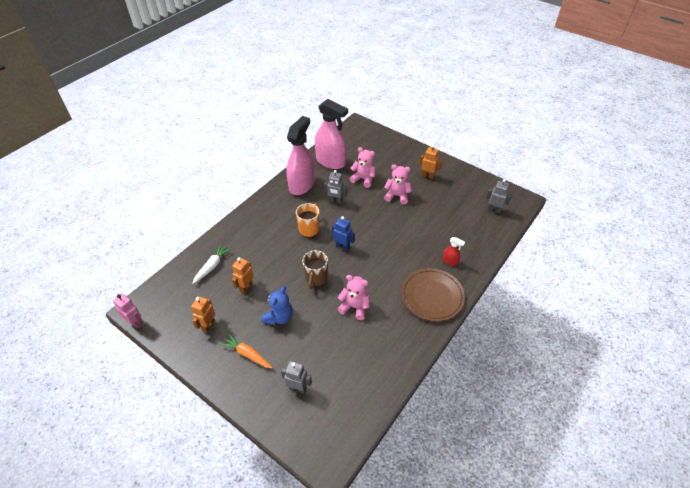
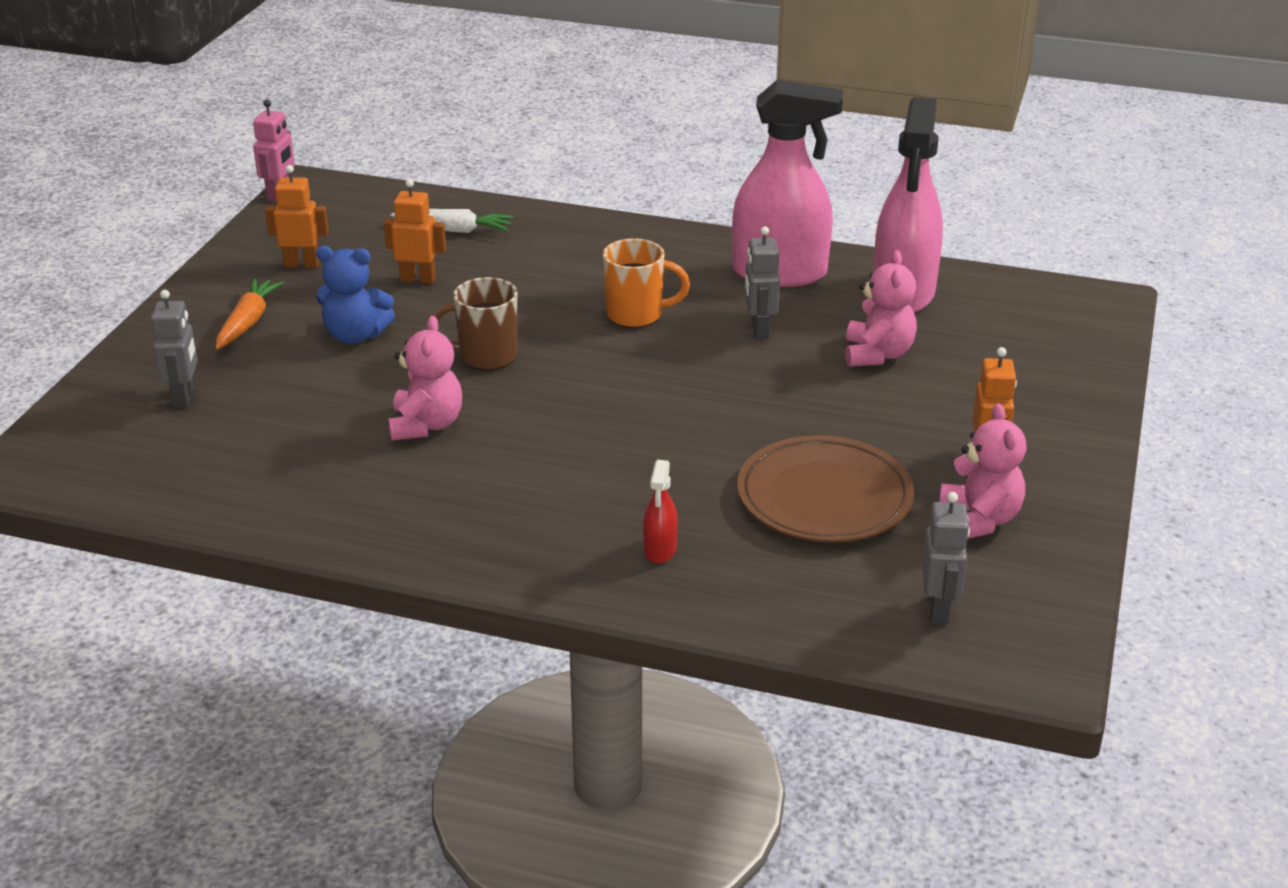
camera: 70 degrees right, 15 degrees down
(343, 246) = (608, 372): blue robot -> none
(397, 196) = (854, 419): pink teddy bear -> pink teddy bear (979, 520)
(432, 296) = (516, 537): brown plate -> brown plate (824, 497)

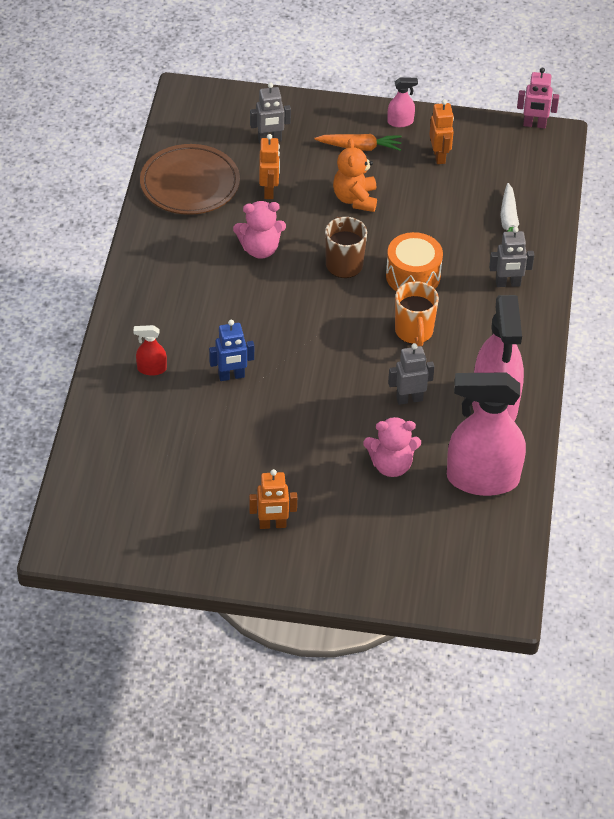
camera: 80 degrees right, 15 degrees up
(213, 286) = (400, 122): none -> pink spray bottle
(355, 335) = (355, 199): blue teddy bear -> orange teddy bear
(418, 279) = (434, 215): orange robot -> orange robot (269, 191)
(529, 306) = (413, 276): none -> orange drum
(690, 472) = (231, 376): none -> blue robot
(824, 497) = (215, 442): brown plate -> brown plate (190, 184)
(938, 610) = (111, 498): grey robot -> grey robot (508, 284)
(979, 520) = (202, 519): pink teddy bear -> none

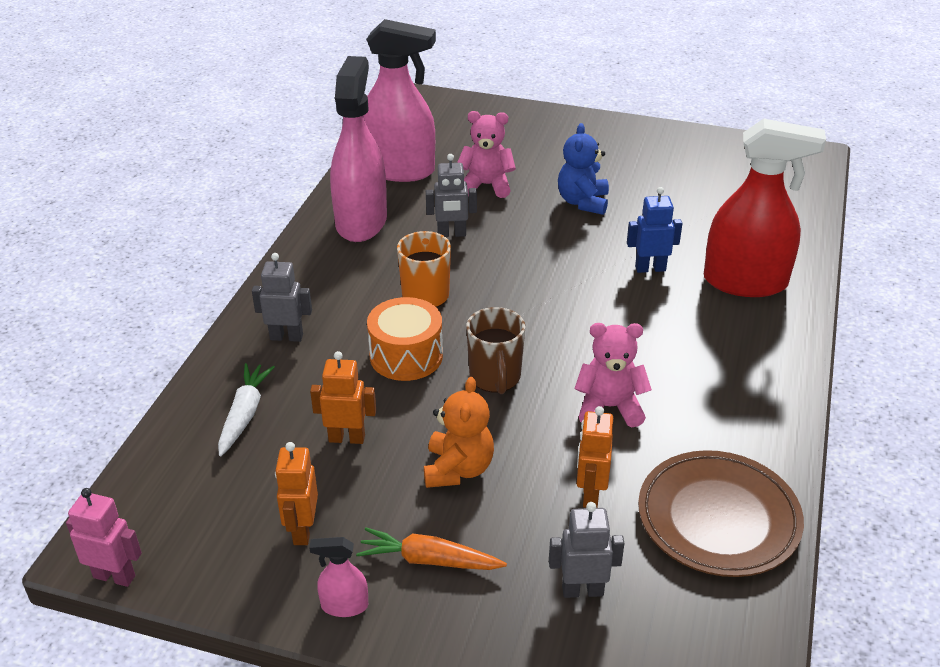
camera: 170 degrees left, 10 degrees down
(151, 369) = (745, 282): red spray bottle -> red spray bottle, size x2.39
(272, 525) = (610, 154): orange robot -> orange robot (347, 438)
(295, 451) = (583, 202): none -> blue teddy bear

